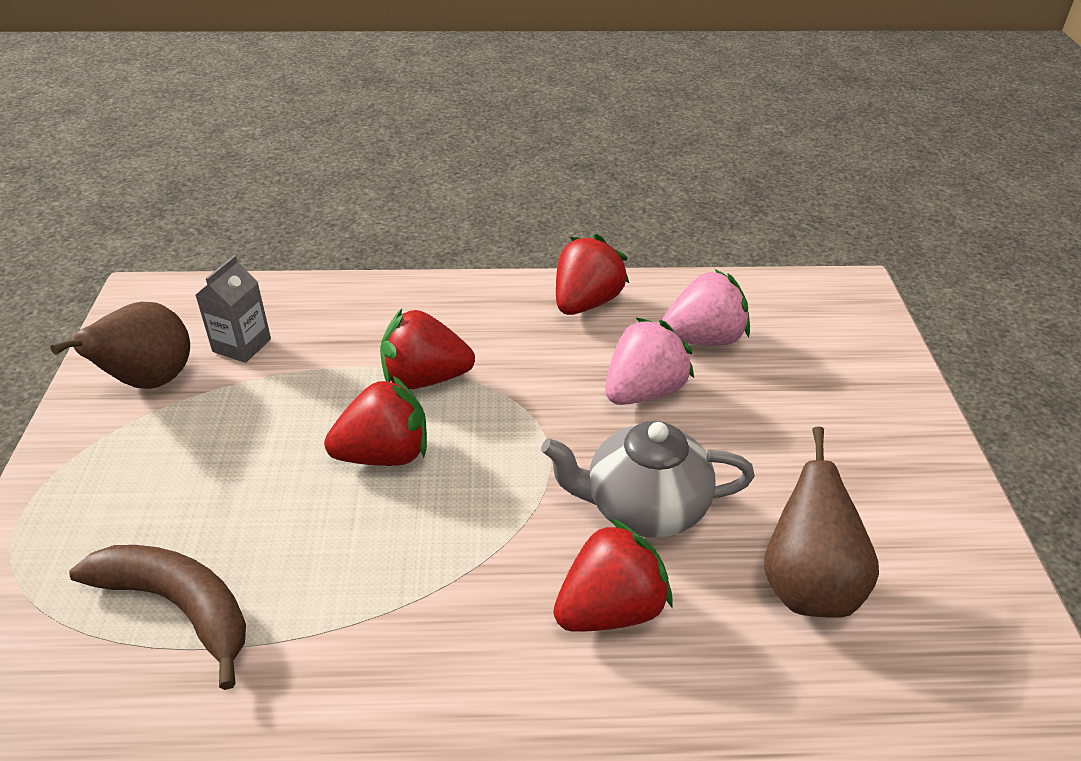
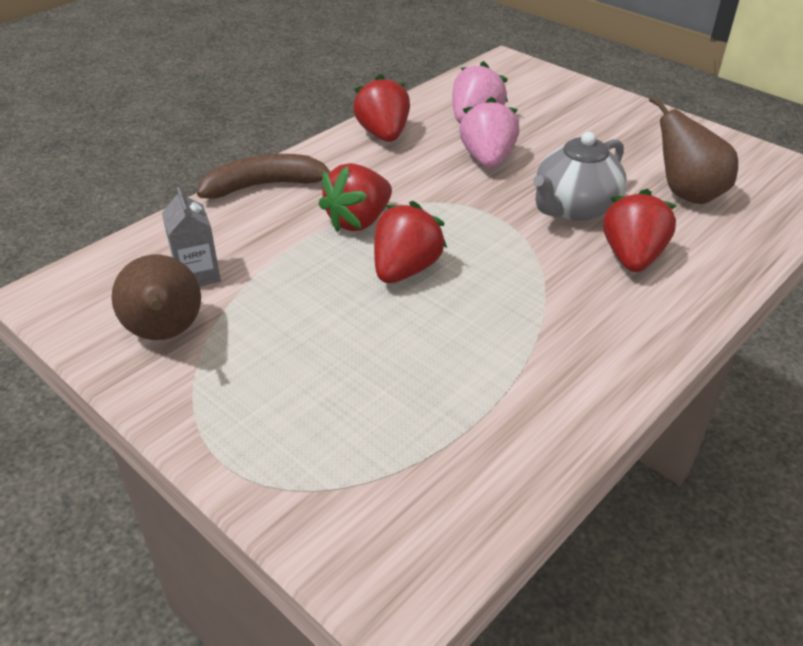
camera: 45 degrees left, 0 degrees up
(179, 607) = (426, 417): brown banana -> brown banana (266, 186)

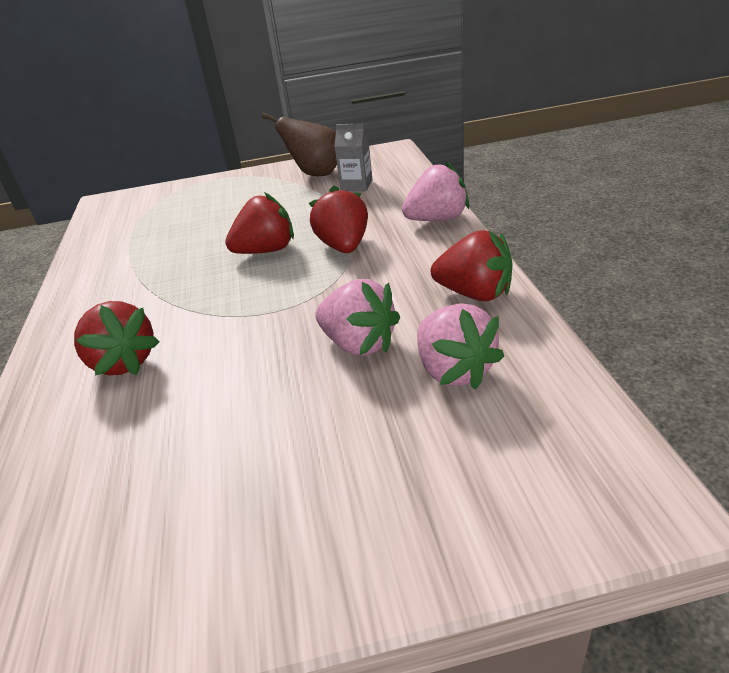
camera: 130 degrees right, 5 degrees down
(266, 186) = (437, 219): brown banana -> pink strawberry
(405, 269) = (266, 251): red strawberry -> red strawberry turned 90 degrees counterclockwise
(574, 208) = (218, 364): grey teapot -> none
(686, 194) = (124, 469): brown pear -> none

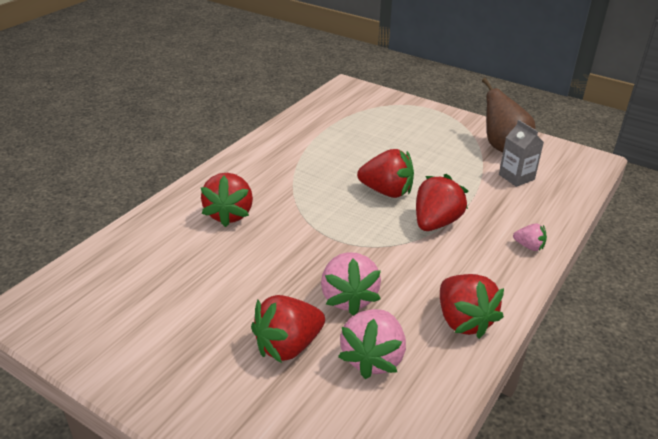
camera: 40 degrees right, 0 degrees up
(366, 421) = (288, 346): none -> red strawberry
(437, 219) = (529, 246): pink strawberry -> pink strawberry, size x0.51

